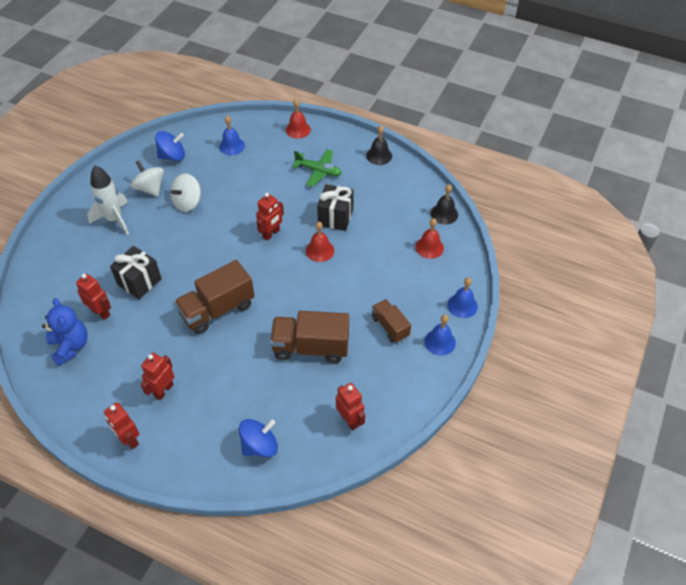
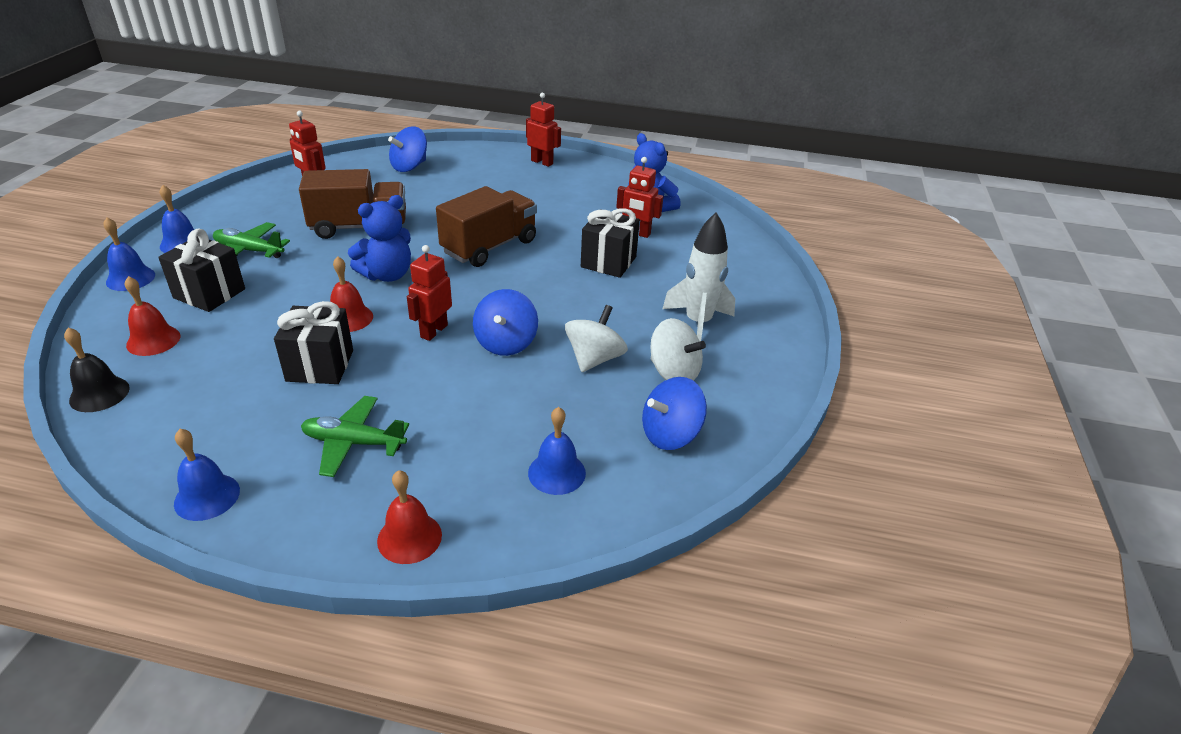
camera: 165 degrees right, 15 degrees down
(163, 390) = (524, 188): red robot -> none
(232, 219) = (506, 343): none -> blue spinning top
(294, 287) = (387, 275): none -> blue teddy bear
(379, 155) = (207, 496): black bell -> blue bell
(390, 326) = (249, 251): brown truck -> green plane
(407, 283) = (209, 293): none -> black gift

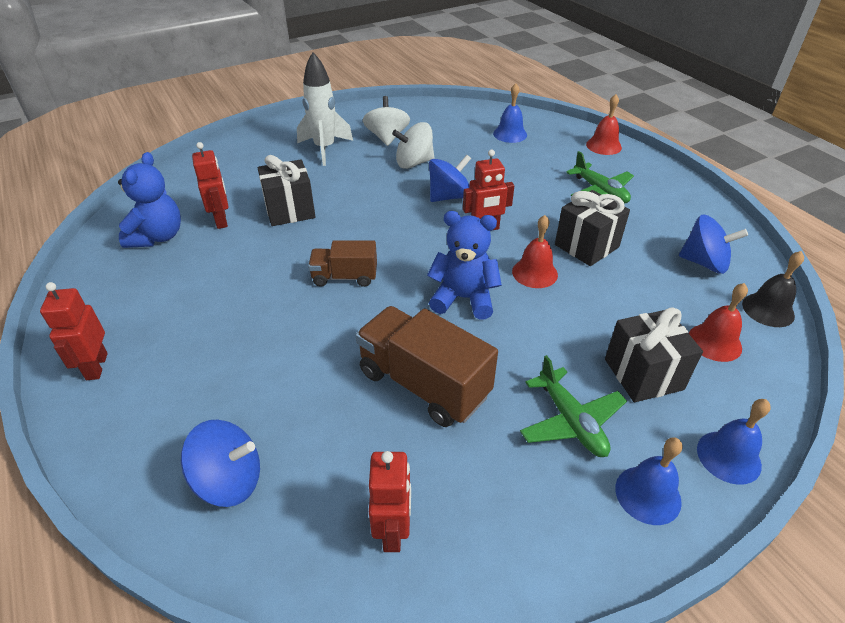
camera: 130 degrees left, 5 degrees up
(207, 496) = (700, 206): blue bell -> none
(489, 247) = (345, 277): brown truck -> brown truck, size x0.59
(670, 434) = (436, 121): blue spinning top -> blue spinning top (704, 263)

